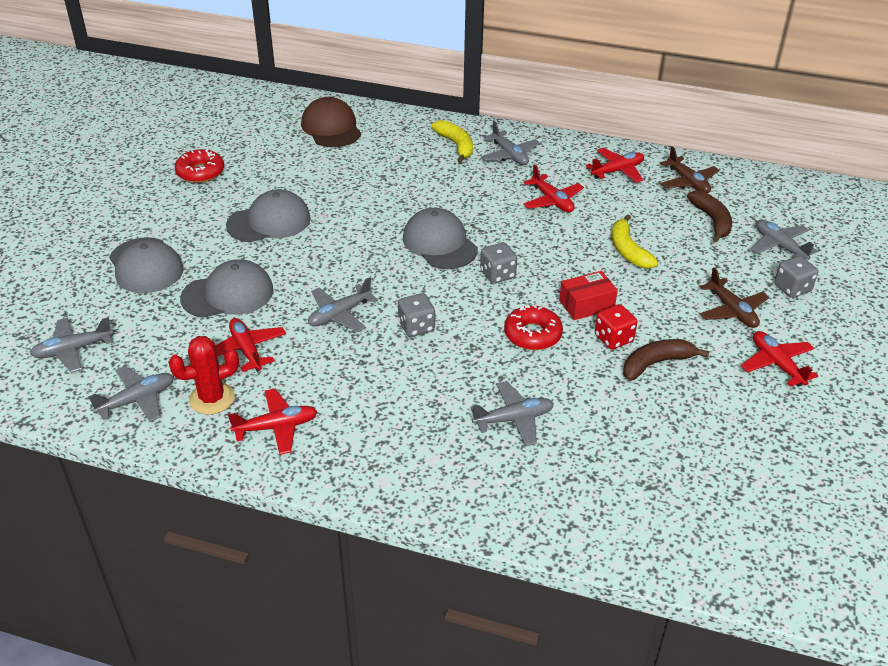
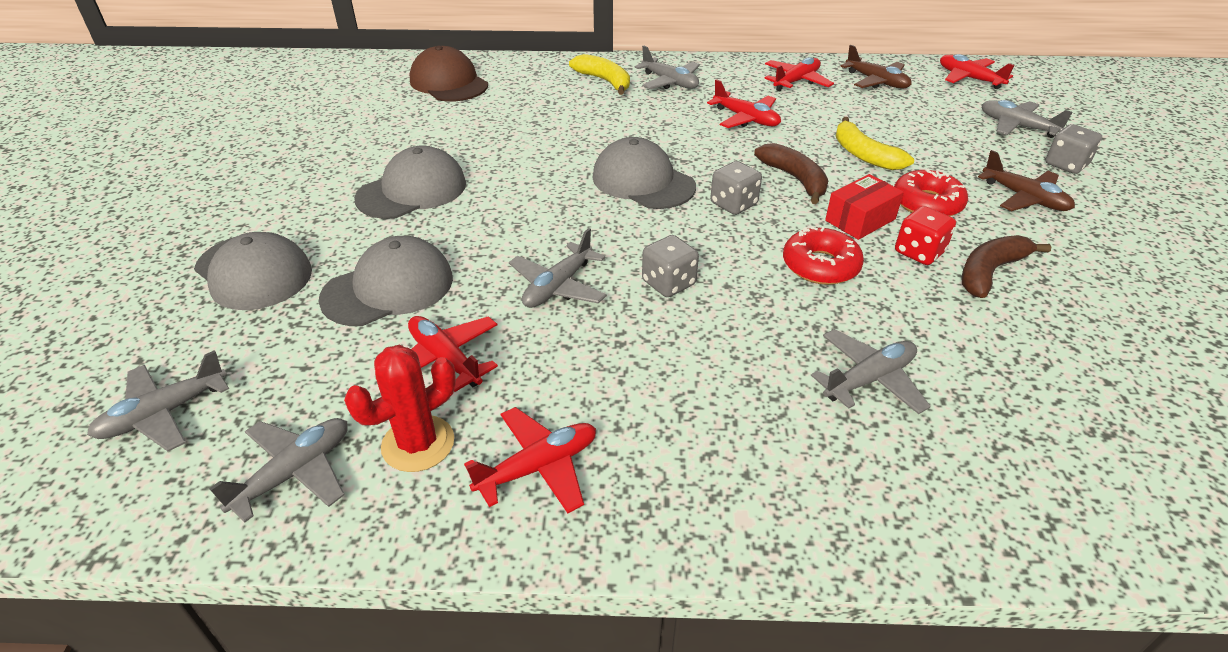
camera: 15 degrees left, 0 degrees up
(200, 172) = (298, 149): red donut -> red donut (927, 203)
(712, 220) = (929, 113): brown banana -> brown banana (795, 179)
(777, 364) = (1121, 247): red plane -> red plane (969, 78)

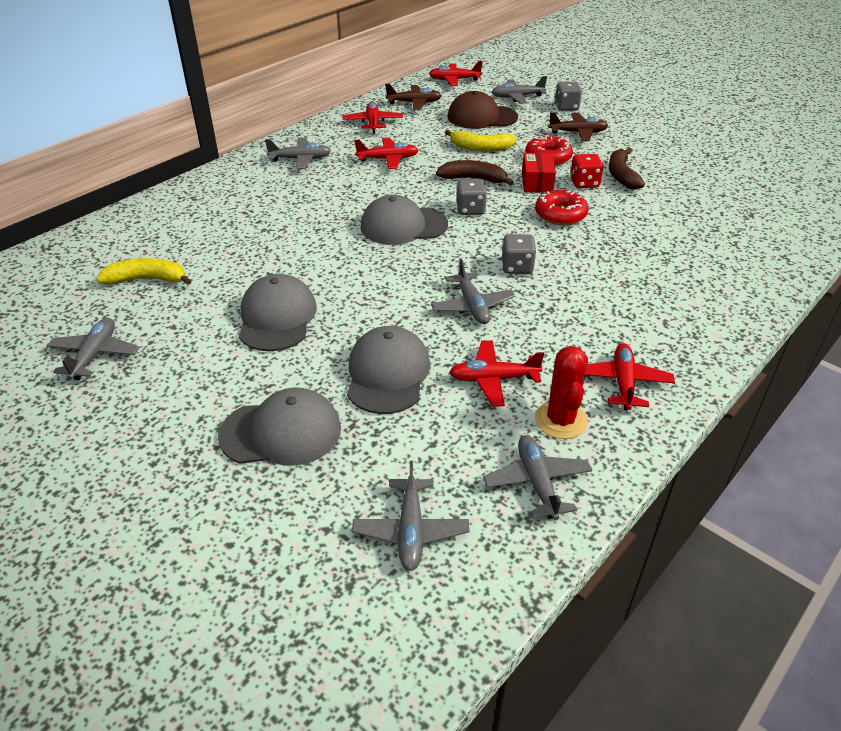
camera: 50 degrees left, 0 degrees up
(449, 83) = (140, 239): brown cap -> brown cap (482, 117)
(604, 81) = (256, 179): yellow banana -> yellow banana (147, 279)
(869, 379) = (660, 250): grey plane -> grey plane (95, 355)

